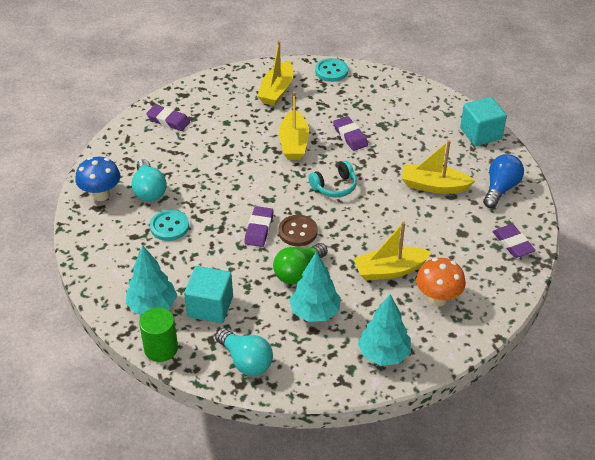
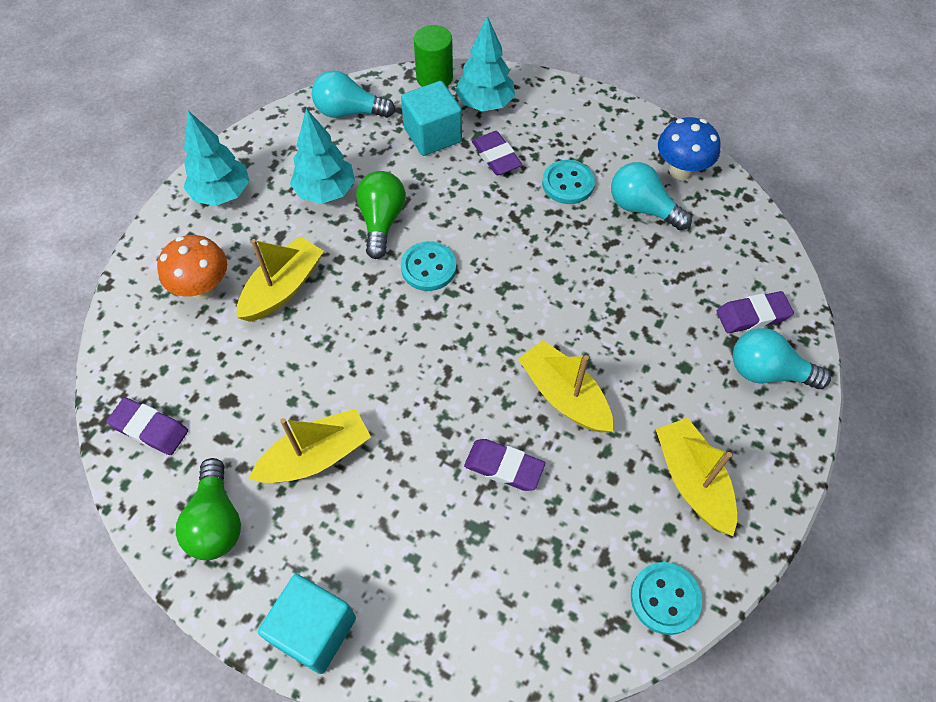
camera: 140 degrees right, 15 degrees up
(194, 101) = (767, 372): none -> turquoise light bulb
(259, 229) = (473, 242): purple eraser -> purple eraser (496, 157)
(298, 232) = (428, 267): brown button -> turquoise button
(334, 186) = (445, 361): turquoise headphones -> none
(500, 189) = (216, 521): blue light bulb -> green light bulb

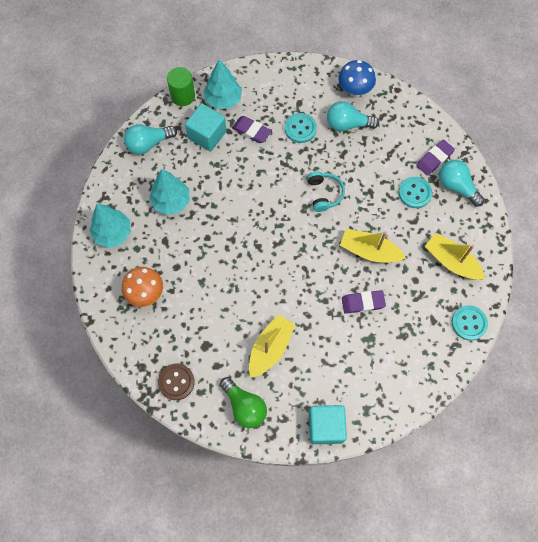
camera: 30 degrees left, 10 degrees up
(150, 429) = (176, 382): purple eraser -> brown button
(283, 288) = (189, 270): yellow boat -> none
(382, 222) = (215, 203): green light bulb -> none
(428, 267) = (258, 217): turquoise button -> turquoise button (414, 193)
(546, 282) = (324, 194): none -> turquoise headphones
(767, 372) = (456, 186): turquoise light bulb -> turquoise light bulb turned 60 degrees clockwise

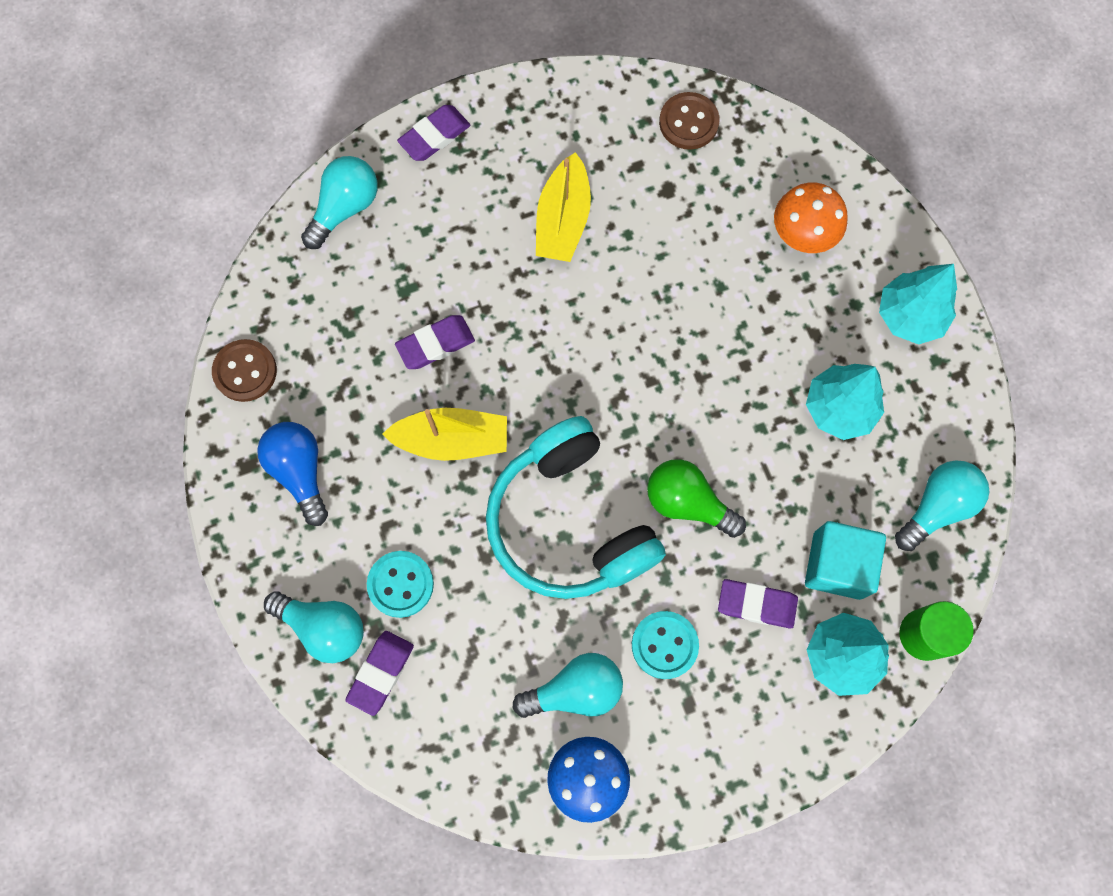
camera: 160 degrees right, 5 degrees up
(244, 406) = (569, 123): green light bulb -> green light bulb (688, 502)
(324, 194) = (569, 522): turquoise headphones -> turquoise headphones, size x2.14
(325, 427) = (434, 136): turquoise cube -> purple eraser
(391, 399) = (345, 208): none -> turquoise light bulb
(451, 261) = (300, 472): yellow boat -> blue light bulb
(469, 323) = (245, 371): turquoise button -> brown button

